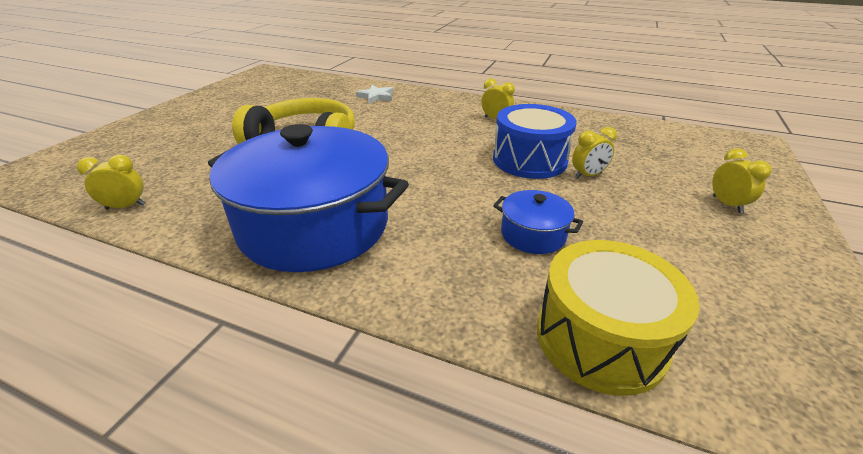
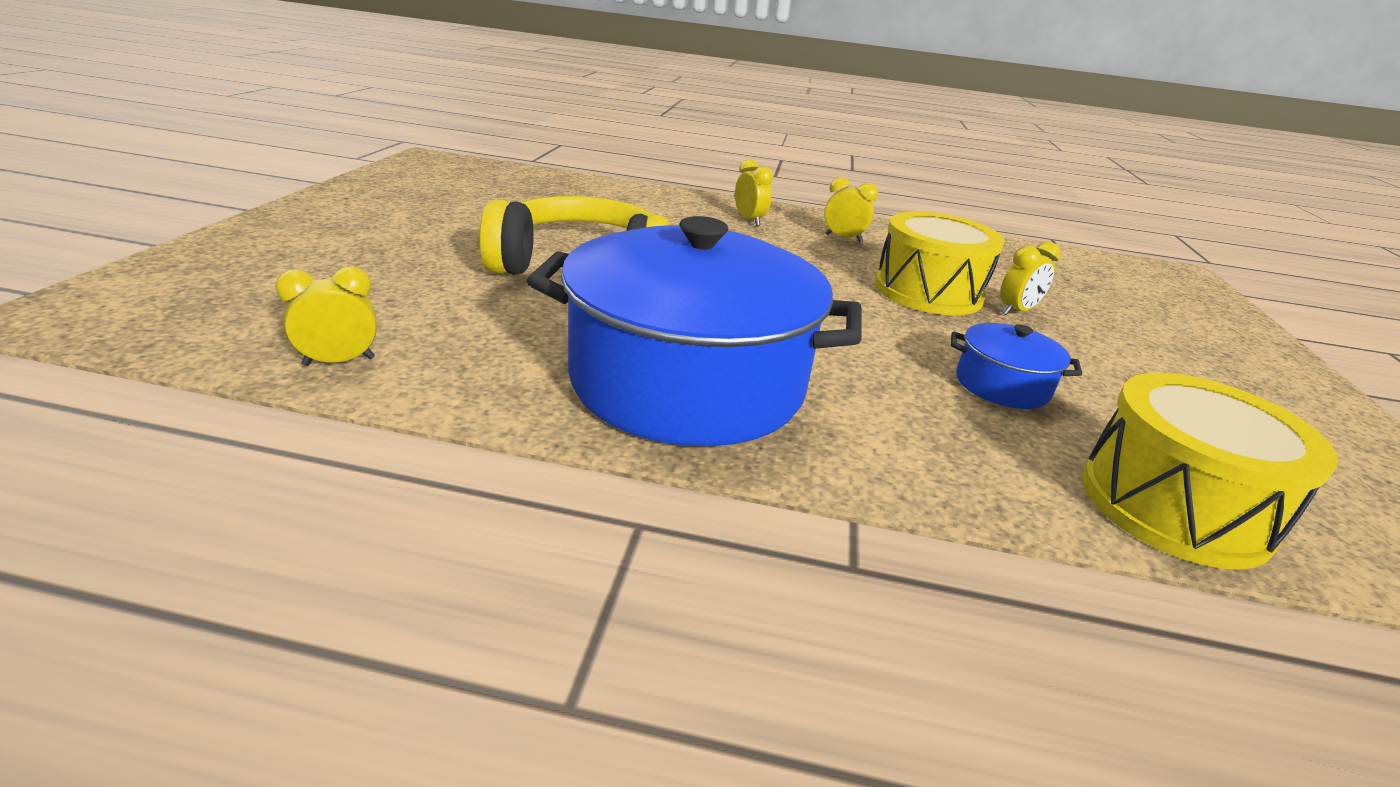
camera: 15 degrees left, 5 degrees down
(376, 97) = (643, 202): white star -> none
(529, 160) = (928, 292): blue drum -> yellow drum
(726, 204) = (1201, 344): yellow clock -> yellow clock (749, 220)

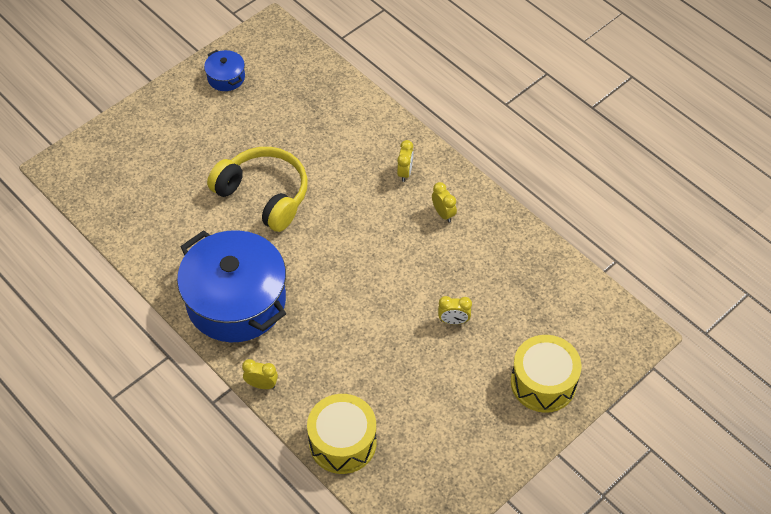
camera: 40 degrees right, 25 degrees up
(339, 361) = (127, 236): yellow clock -> yellow clock (261, 384)
(928, 292) = (425, 285): yellow drum -> yellow drum (543, 383)
(1002, 385) = (365, 362): blue pot -> blue pot (226, 77)

